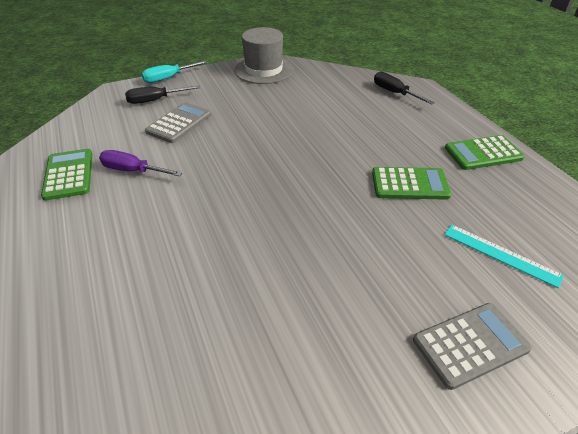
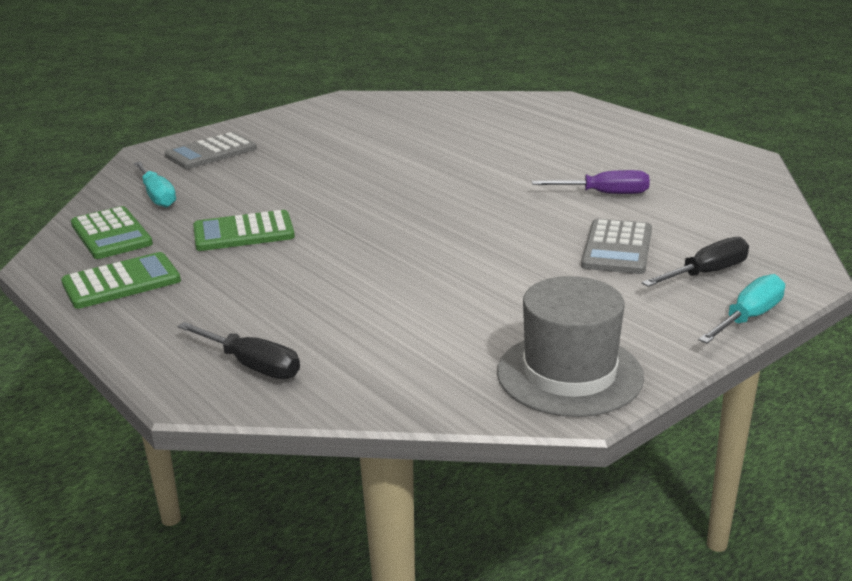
camera: 165 degrees right, 15 degrees down
(69, 174) = (674, 180): green calculator -> green calculator (111, 234)
(501, 254) = (157, 196): turquoise ruler -> turquoise screwdriver

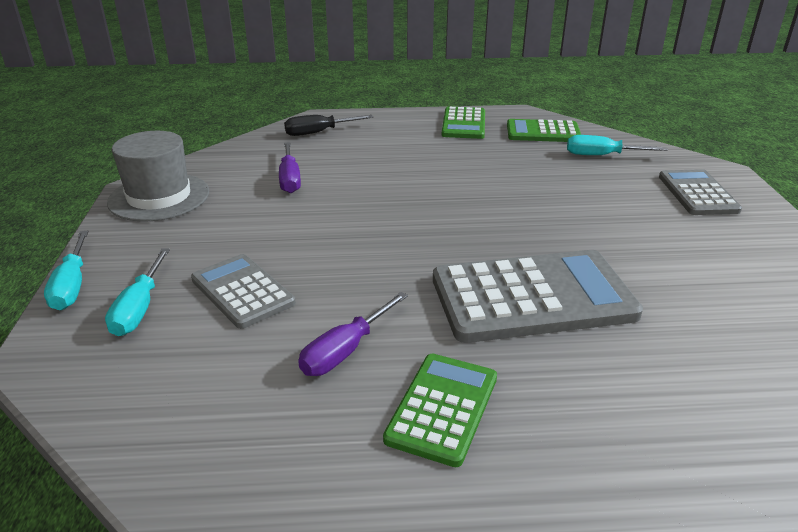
camera: 125 degrees right, 5 degrees up
(243, 232) = (492, 166): green calculator -> green calculator (442, 408)
(413, 319) = (290, 179): none -> purple screwdriver
(456, 166) = (532, 297): none -> grey calculator
(706, 273) = (139, 308): black screwdriver -> turquoise screwdriver

